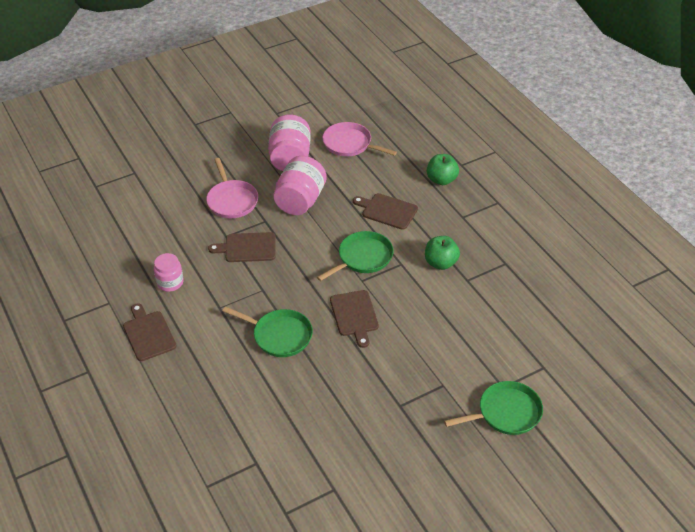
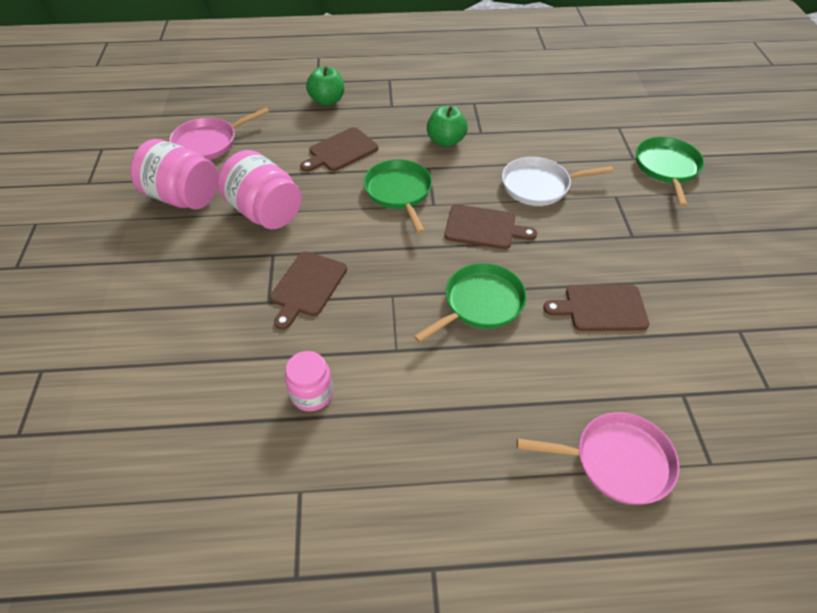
camera: 65 degrees left, 5 degrees up
(148, 334) = (398, 453): brown cutting board -> brown cutting board (601, 308)
(232, 200) = (207, 275): pink pan -> pink pan (617, 461)
(423, 334) = (539, 186): none -> white pan

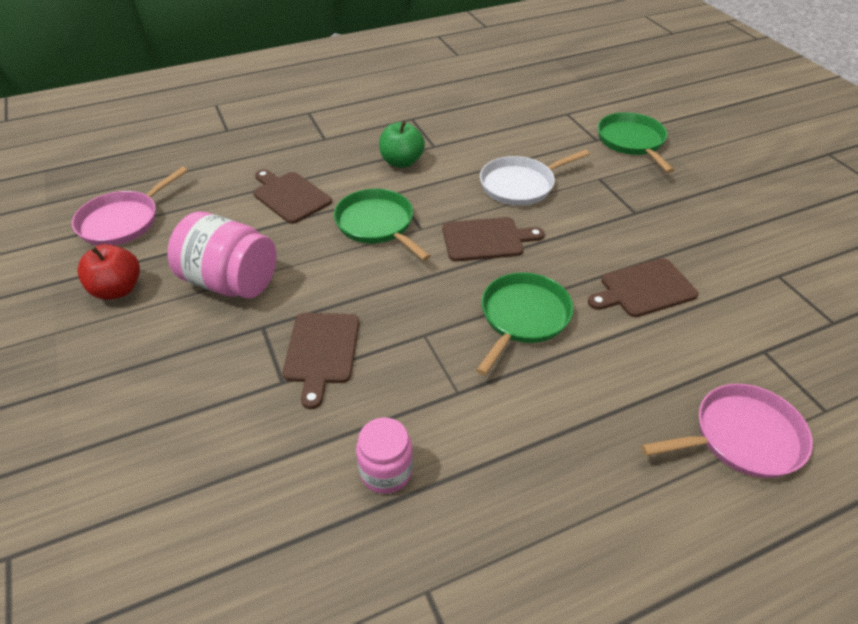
camera: 20 degrees left, 5 degrees down
(183, 197) = (117, 289): pink jar -> red apple
(327, 101) = (248, 147): green apple -> none
(341, 151) = (290, 196): brown cutting board -> brown cutting board turned 105 degrees clockwise

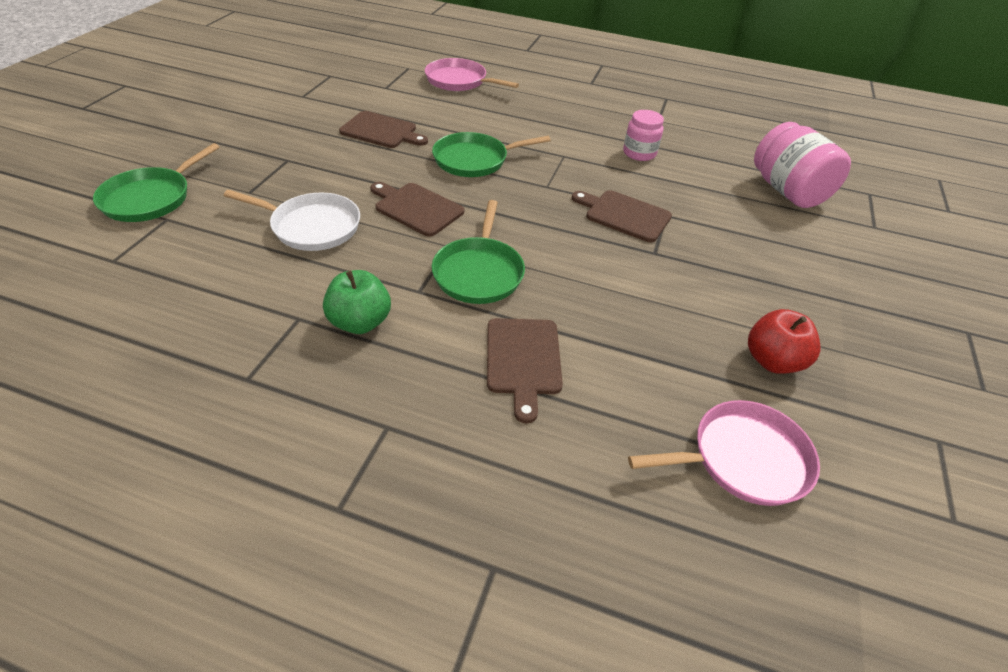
camera: 140 degrees left, 0 degrees up
(231, 282) = (657, 302): pink jar -> pink jar (787, 191)
(321, 351) = (624, 215): brown cutting board -> brown cutting board turned 105 degrees counterclockwise

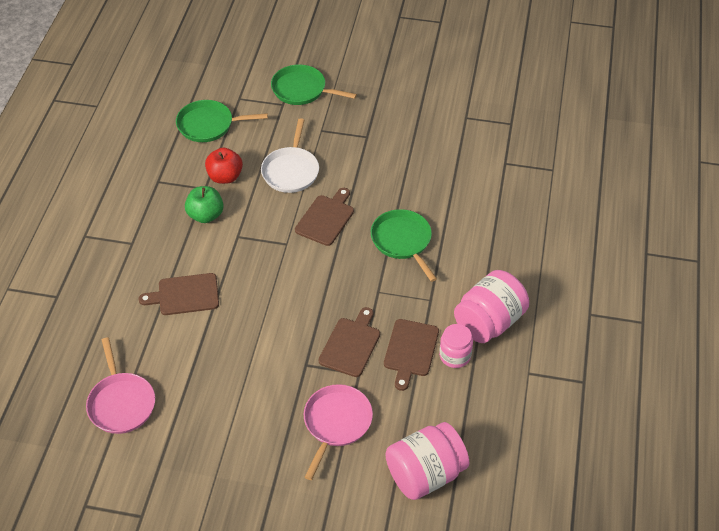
camera: 85 degrees right, 5 degrees up
(381, 131) = (427, 177): brown cutting board -> brown cutting board (410, 350)
(459, 81) = (542, 210): pink pan -> pink pan (336, 423)
(479, 272) = (261, 263): green pan -> green pan (208, 125)
(597, 129) = (489, 322): none -> pink jar
(772, 361) = (201, 429): red apple -> red apple (225, 177)

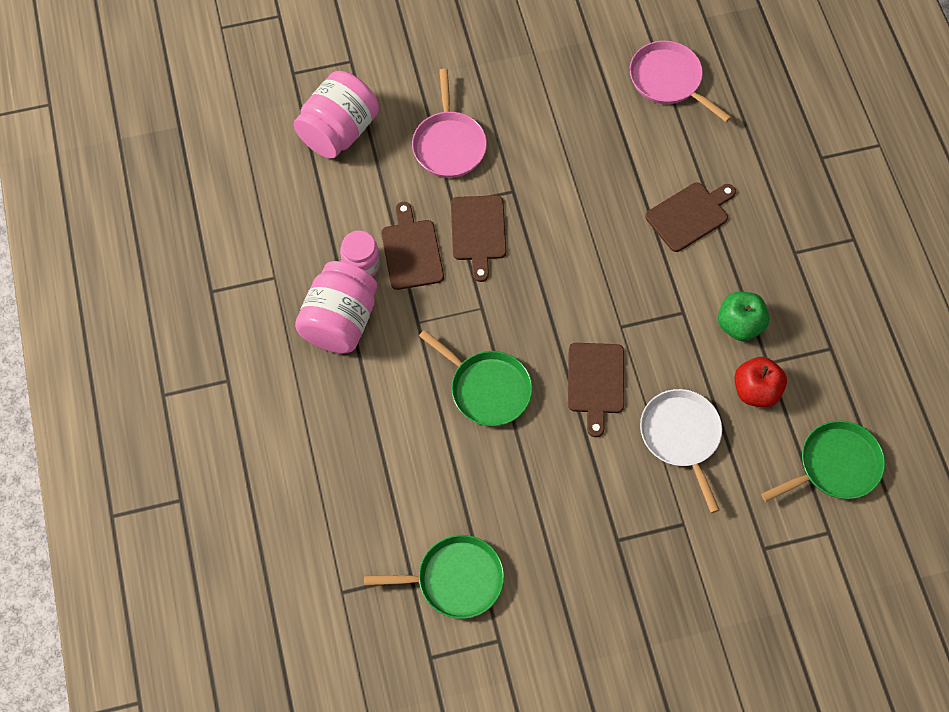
camera: 155 degrees right, 15 degrees up
(302, 90) = (755, 589): green pan -> green pan (455, 579)

